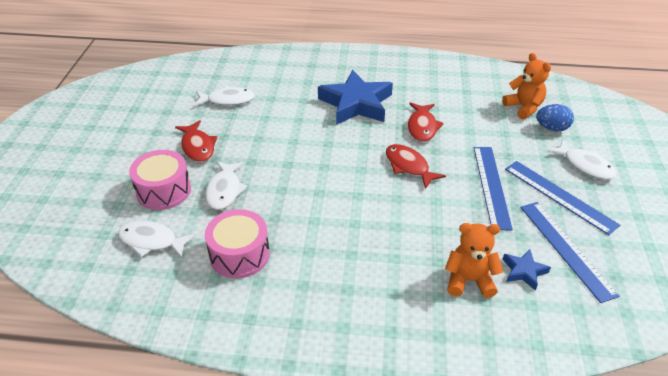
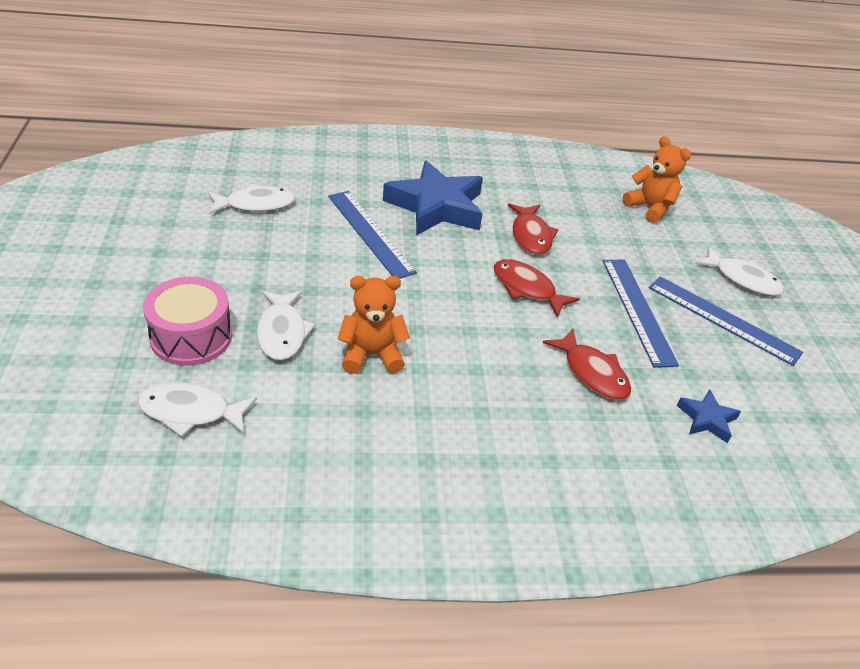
camera: 15 degrees left, 0 degrees up
(198, 147) = (227, 271): red fish -> red fish (592, 373)
(239, 254) = (326, 423): pink drum -> none
(469, 280) = (643, 436): orange teddy bear -> orange teddy bear (371, 354)
(551, 128) = (690, 233): blue egg -> none
(566, 249) = (749, 387): blue ruler -> blue ruler (370, 233)

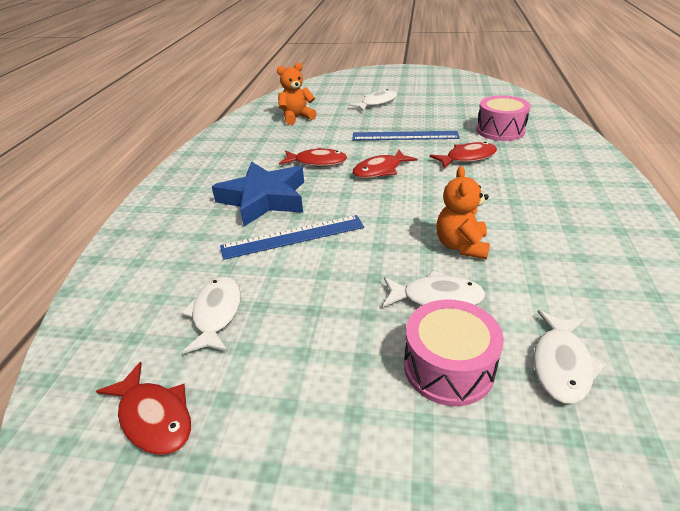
camera: 70 degrees left, 5 degrees down
(154, 195) = (154, 417): none -> red fish
(706, 419) = (500, 130): blue star -> pink drum
(723, 319) = (413, 113): blue ruler -> none

